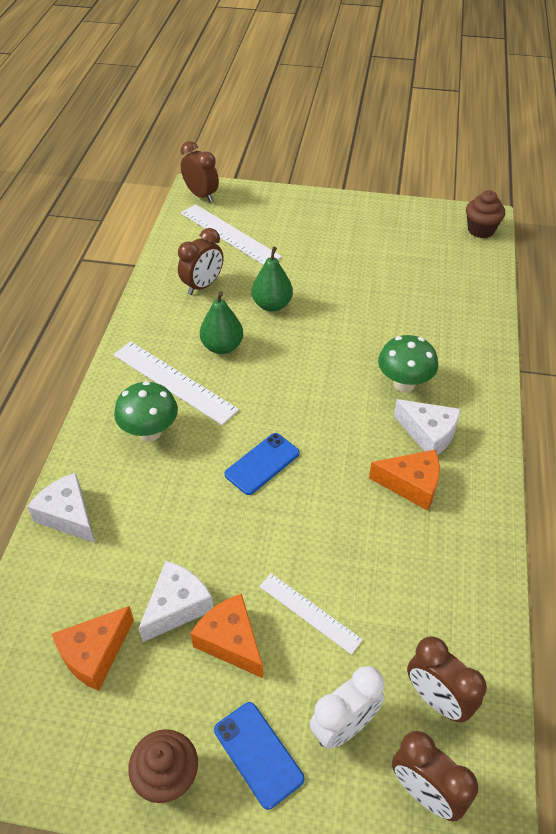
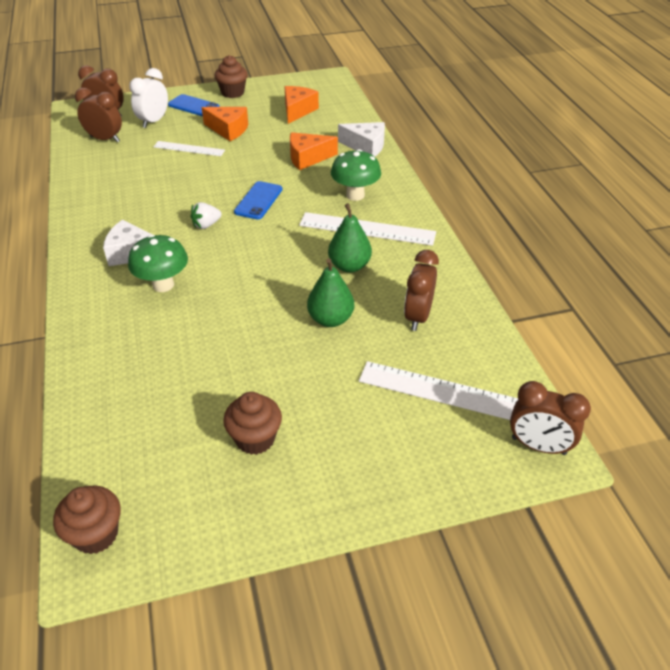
camera: 155 degrees right, 5 degrees down
(177, 606) = (267, 133): white cheese -> none
(337, 446) = (206, 225): none -> white strawberry
(370, 246) = (255, 439): none -> brown cupcake
(411, 484) = (139, 219): orange cheese -> orange cheese (307, 158)

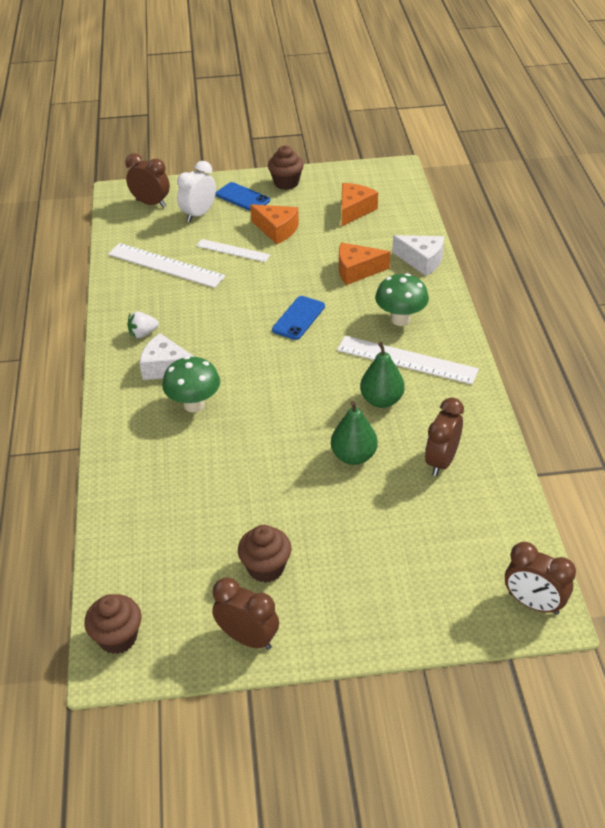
camera: 10 degrees right, 0 degrees up
(105, 139) = (147, 233): brown clock -> brown clock (248, 638)
(206, 225) = (242, 342): white strawberry -> white strawberry (143, 334)
(445, 392) = (453, 541): white ruler -> white ruler (166, 265)

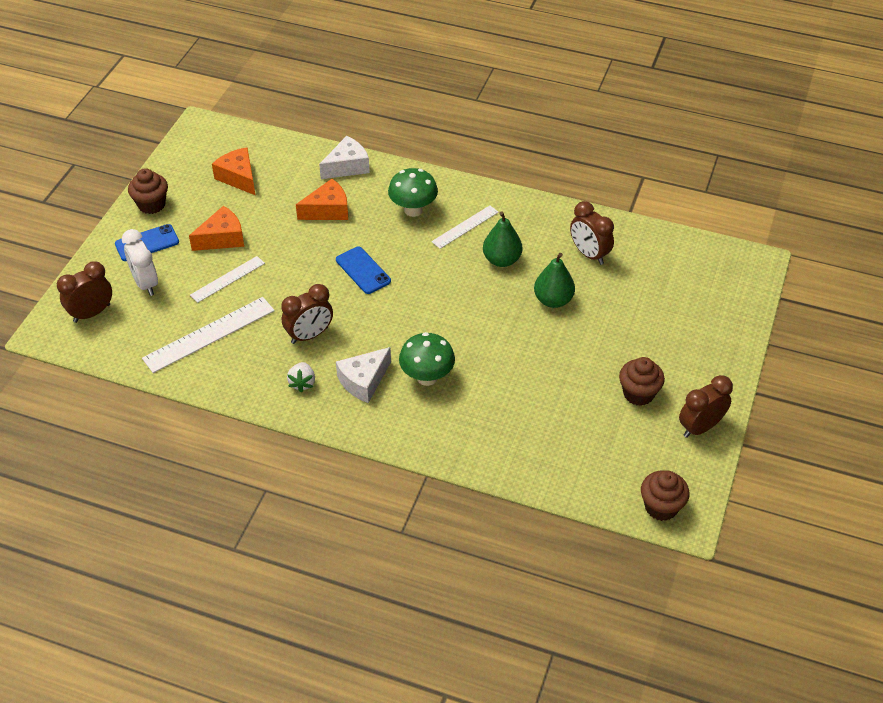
camera: 65 degrees left, 5 degrees up
(357, 271) = (328, 210): orange cheese -> orange cheese turned 135 degrees counterclockwise
(406, 360) = (465, 227): white ruler -> white ruler, size x0.61
(533, 603) = (744, 265): brown clock -> brown clock (309, 335)

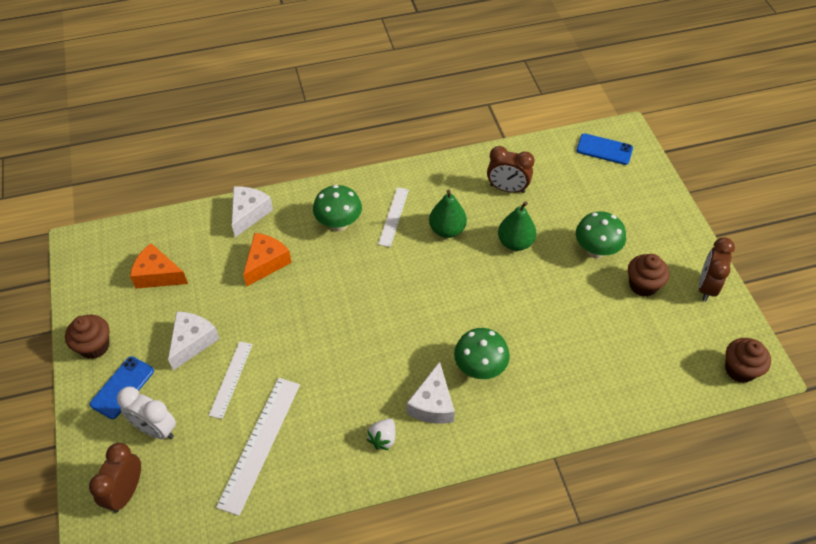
camera: 35 degrees left, 5 degrees up
(222, 238) = (192, 342): orange cheese -> white cheese
(302, 383) = (383, 438): white strawberry -> white strawberry turned 60 degrees clockwise
(309, 335) = (350, 389): brown clock -> none
(363, 270) = (344, 302): blue phone -> blue phone (604, 149)
(622, 344) = (596, 251): none -> green mushroom

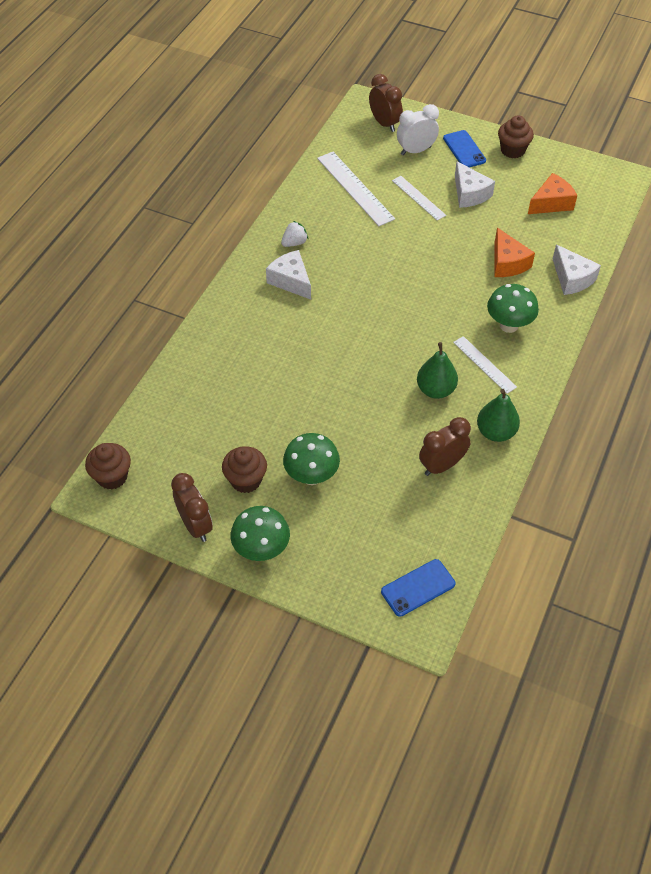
camera: 130 degrees right, 0 degrees up
(383, 438) = (294, 243): white strawberry -> white strawberry turned 75 degrees clockwise
(479, 368) = (289, 323): green mushroom -> green mushroom (261, 550)
(515, 242) = (376, 426): green pear -> green pear (495, 432)

